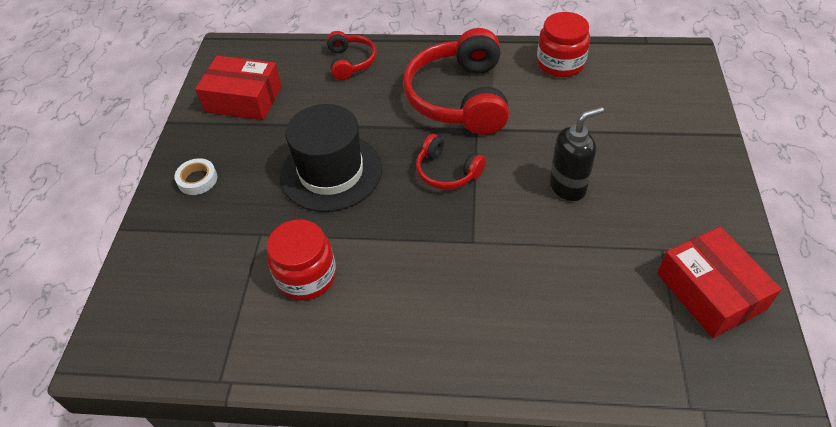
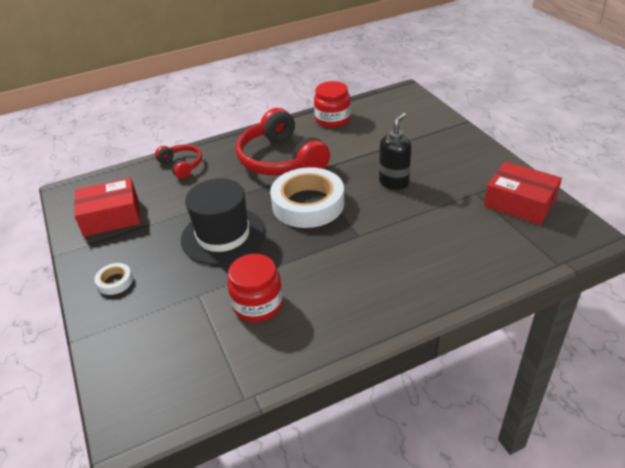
camera: 30 degrees left, 10 degrees down
(447, 172) = (308, 204): red headphones -> white tape

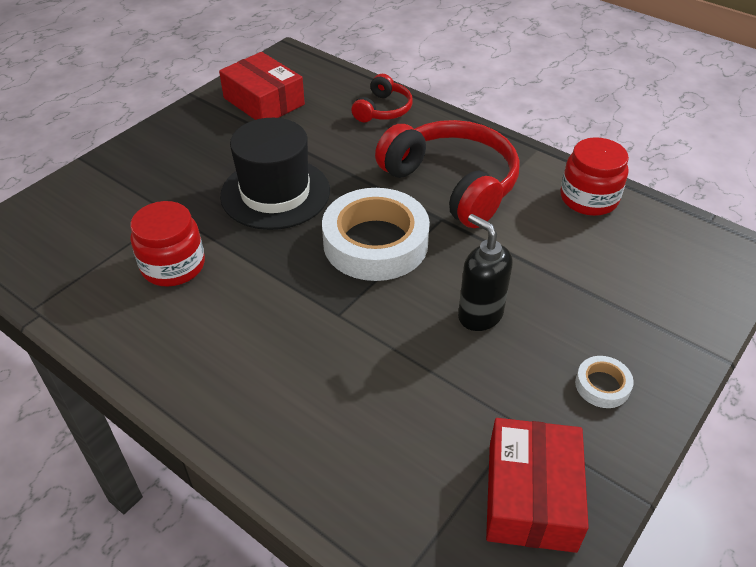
camera: 60 degrees right, 5 degrees up
(115, 281) = (167, 148): white tape -> white tape (602, 385)
(281, 160) = (452, 184): red headphones -> red headphones turned 105 degrees clockwise
(394, 182) = (479, 315): black soap dispenser -> black soap dispenser turned 135 degrees counterclockwise

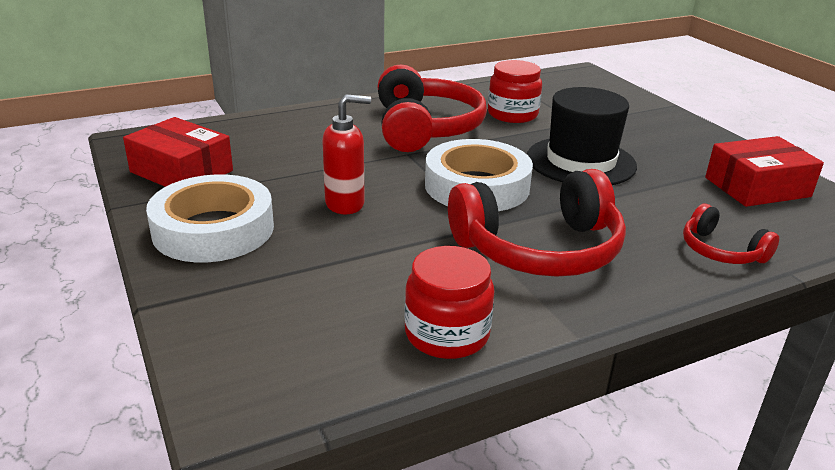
camera: 115 degrees right, 15 degrees down
(259, 324) = (425, 128): none -> red headphones
(479, 315) = (345, 204): black soap dispenser -> red soap dispenser
(602, 385) = (213, 229): white tape -> white tape, size x2.33

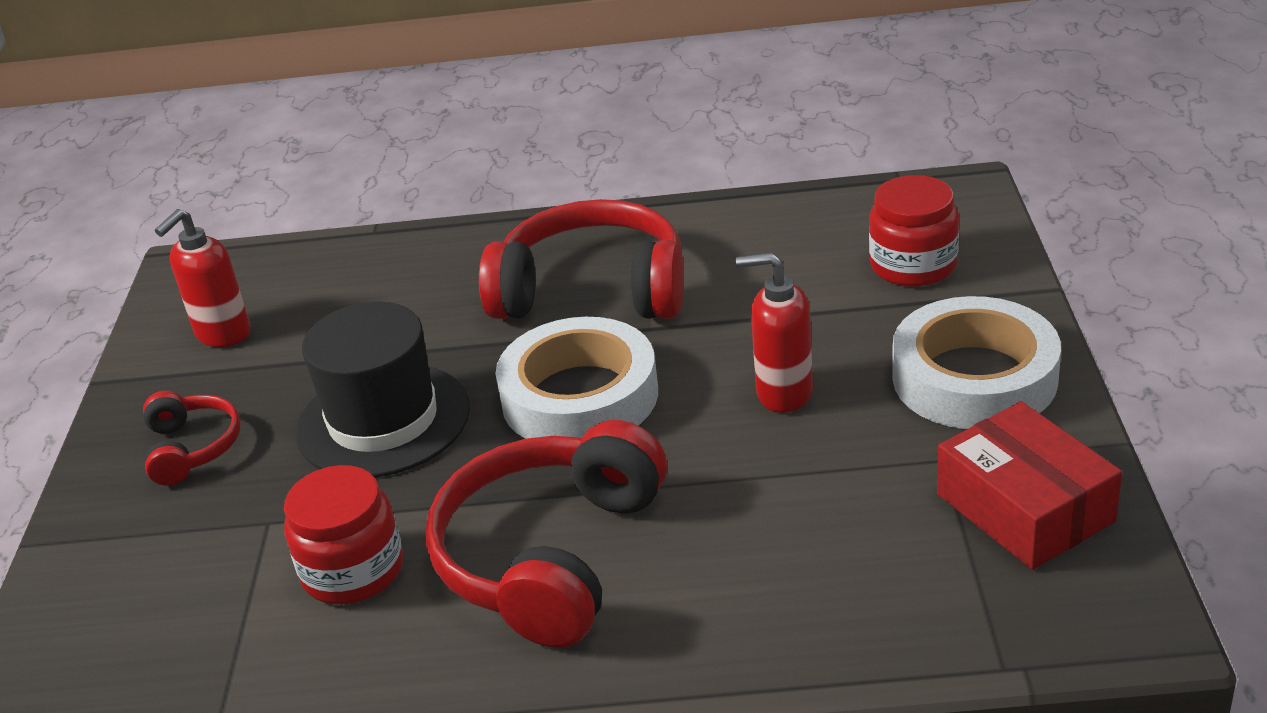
camera: 150 degrees left, 5 degrees up
(447, 334) = (758, 223): red jar -> red jar (913, 265)
(721, 251) = (404, 261): red headphones -> red headphones (192, 448)
(757, 187) = (223, 334): red box -> red soap dispenser

